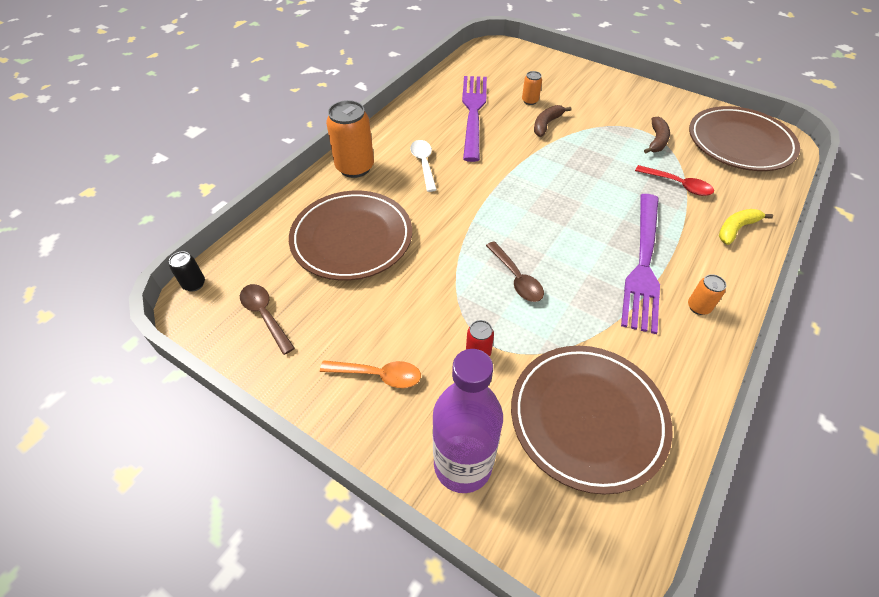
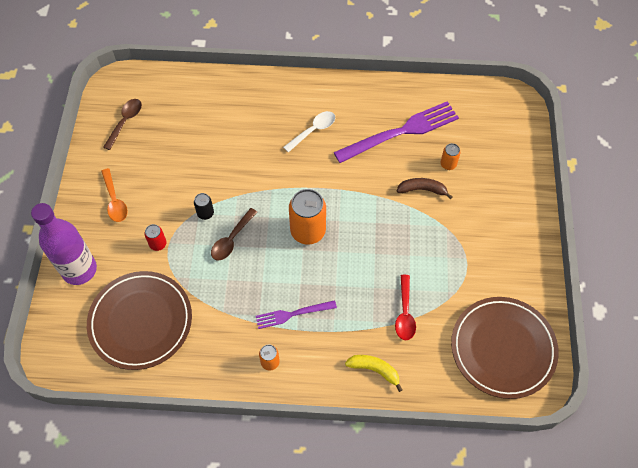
camera: 60 degrees right, 10 degrees up
(194, 284) = (128, 73): black can -> black can (205, 213)
(352, 238) = (211, 129): brown plate -> none
(355, 167) = (281, 92): orange can -> orange can (308, 231)
(643, 265) = (292, 314): purple fork -> purple fork, size x0.54
(657, 140) = (458, 280): brown banana -> none

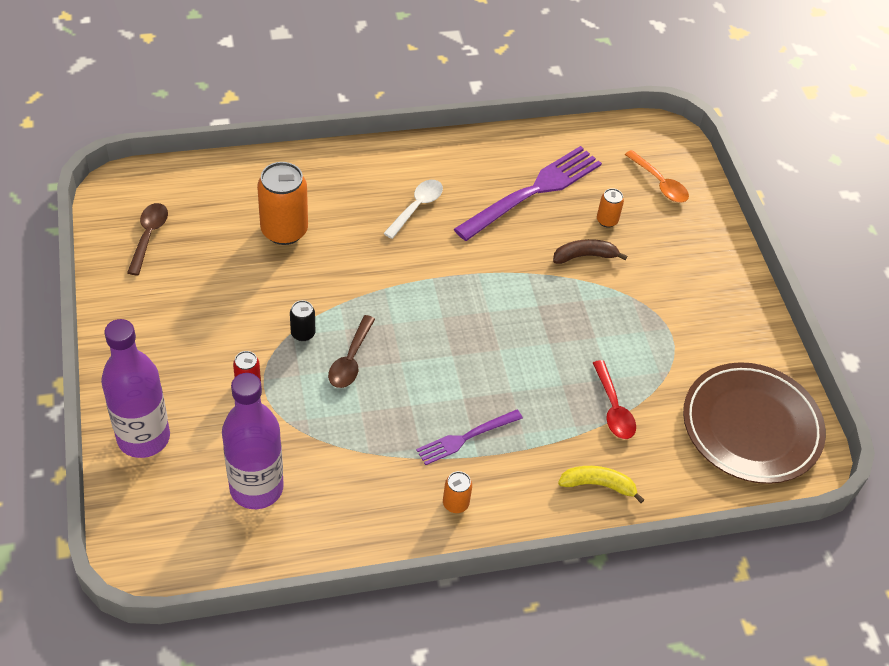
camera: 20 degrees left, 10 degrees down
(115, 201) = (166, 339): orange spoon -> orange spoon (659, 183)
(141, 321) = (256, 488): brown plate -> purple bottle
(308, 231) = (451, 331): orange can -> orange can (284, 231)

